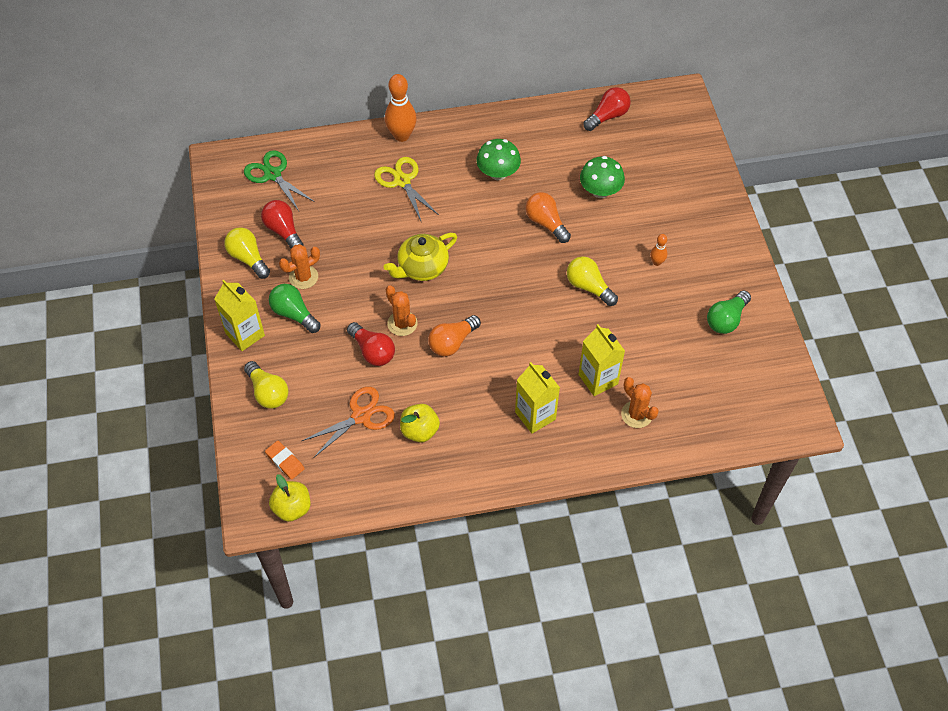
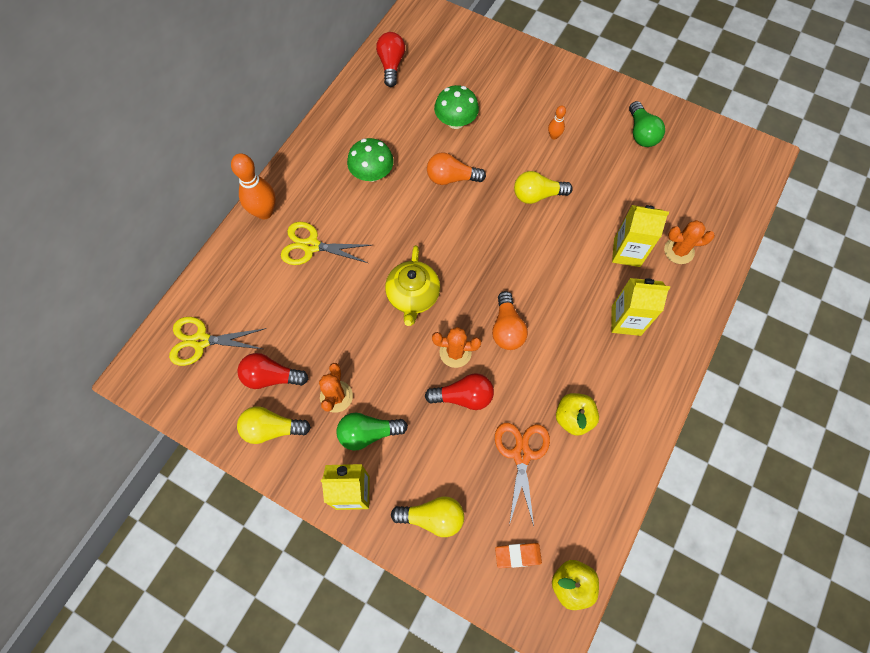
camera: 50 degrees left, 10 degrees up
(273, 174) = (201, 341): green scissors -> yellow scissors

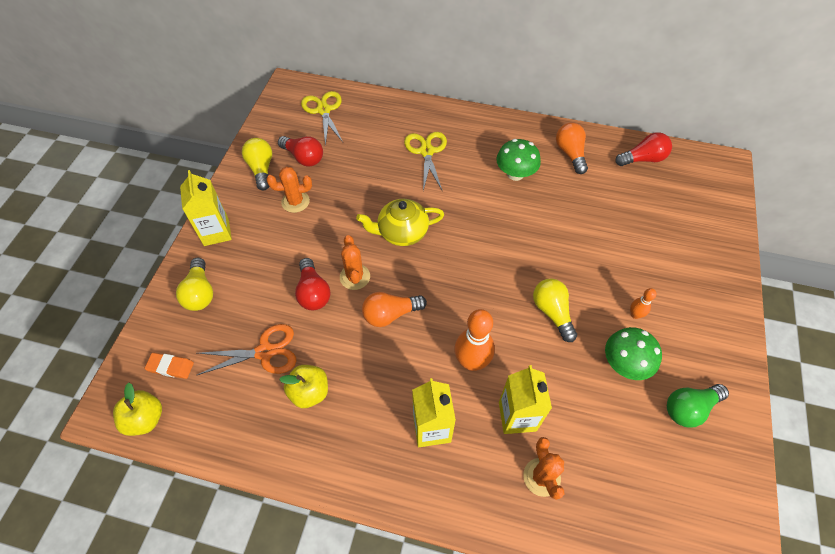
camera: 75 degrees right, 10 degrees down
(264, 212) = (447, 115): orange bowling pin -> orange bowling pin (471, 362)
(271, 377) = (303, 157): red light bulb -> red light bulb turned 135 degrees clockwise
(368, 433) = (267, 230): green light bulb -> none
(451, 178) = (538, 234): orange light bulb -> orange light bulb (570, 154)
(455, 121) = (606, 223): green mushroom -> green mushroom (624, 364)
(518, 555) = (170, 367): orange eraser -> orange eraser turned 60 degrees counterclockwise

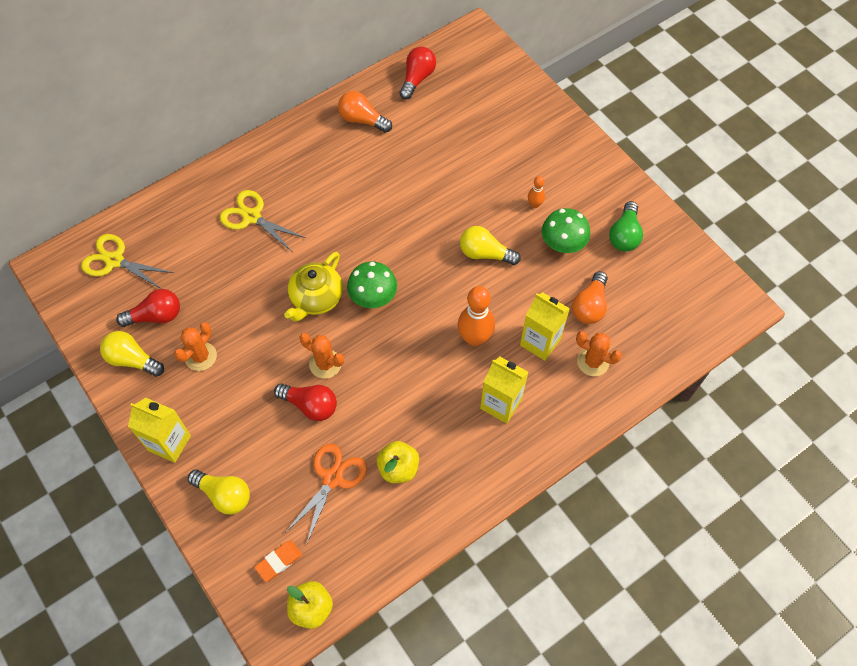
camera: 50 degrees left, 5 degrees up
(390, 314) = (384, 363): orange light bulb -> orange light bulb (589, 306)
(515, 174) = (342, 173): green mushroom -> green mushroom (373, 297)

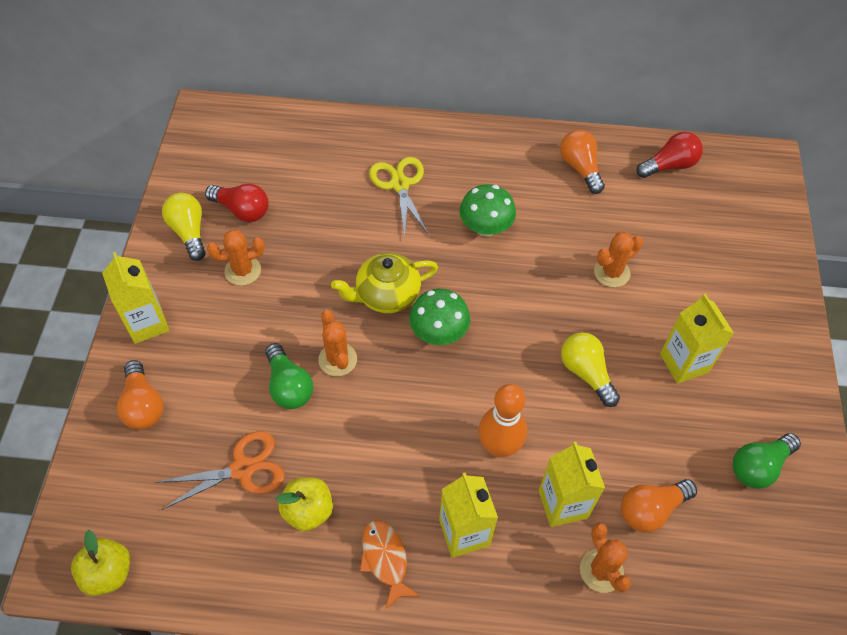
camera: 40 degrees right, 5 degrees down
(114, 260) = (256, 142): yellow scissors -> none
(224, 495) = (143, 405): yellow light bulb -> orange light bulb
(279, 561) = (126, 504): orange eraser -> none
(310, 405) = (289, 386): red light bulb -> green light bulb
(444, 178) = (612, 272): none -> orange cactus
(470, 456) = (385, 559): none -> orange fish
(534, 204) = (684, 363): orange bowling pin -> yellow carton
(563, 244) = (679, 424): green mushroom -> green mushroom (485, 227)

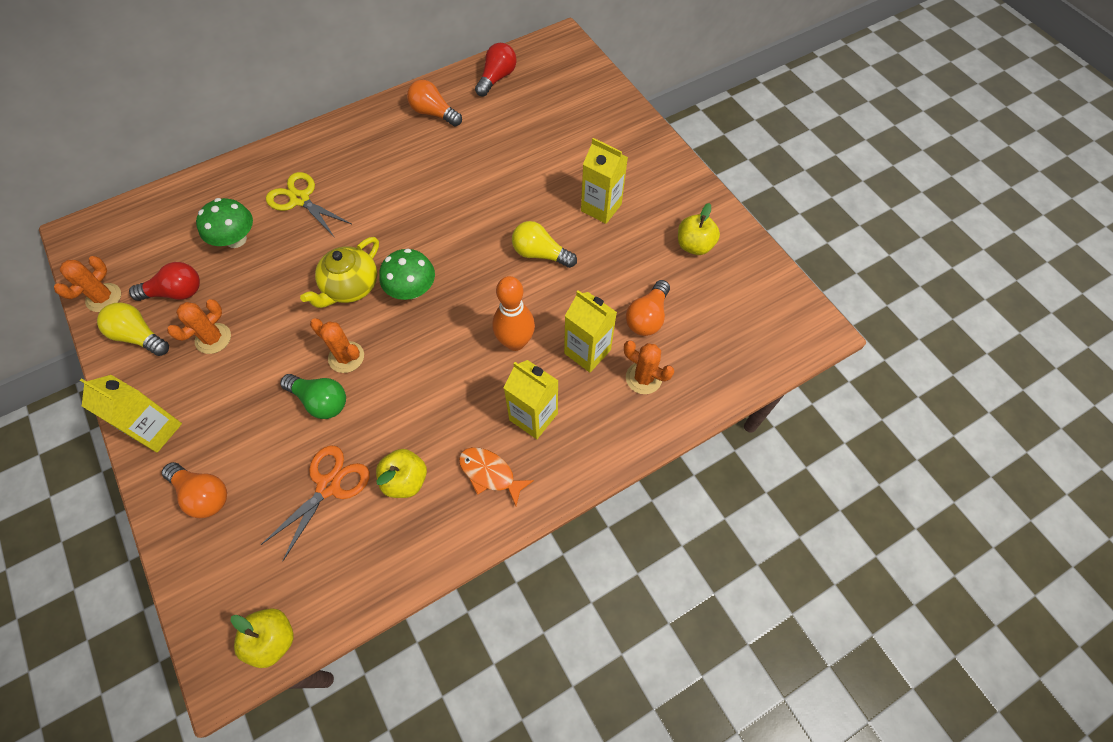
camera: 35 degrees left, 5 degrees up
(485, 227) = (392, 194): green mushroom -> green mushroom (236, 239)
(612, 272) = (509, 174): orange cactus -> orange cactus (104, 298)
(759, 466) = (694, 245): green light bulb -> yellow apple

